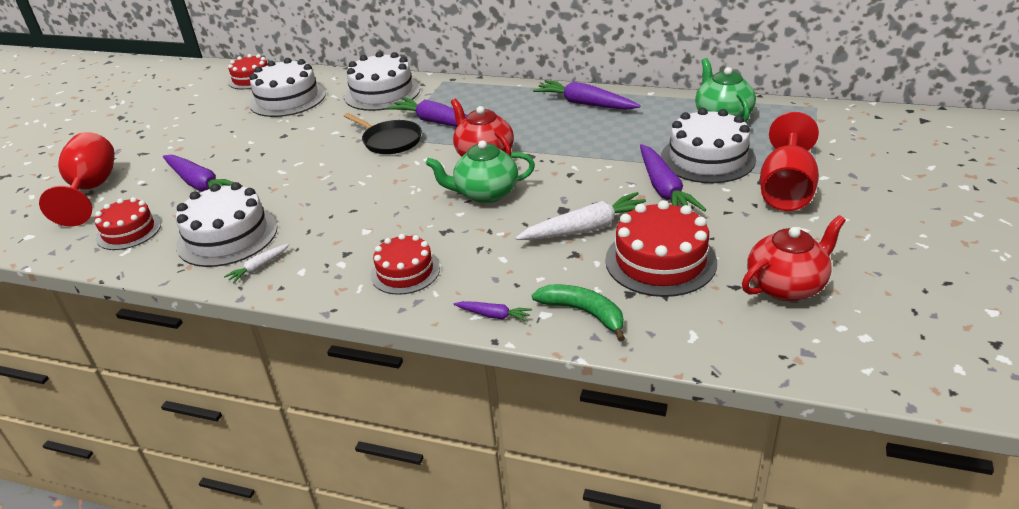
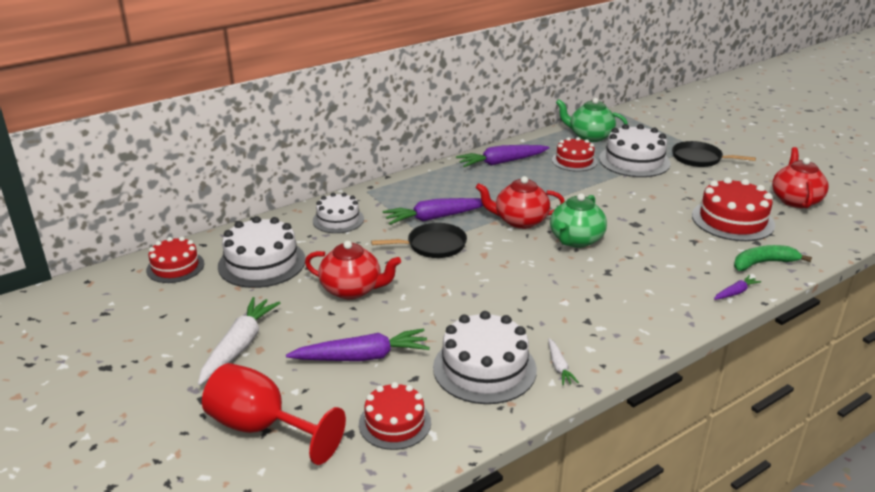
camera: 55 degrees left, 5 degrees down
(286, 142) = (352, 289): none -> red teapot
(382, 93) = (338, 220): white cake -> white cake, size x0.64
(405, 272) = (644, 305): red cake -> red cake (574, 161)
(586, 228) = (668, 226): white carrot -> white carrot (239, 346)
(664, 189) = (653, 186): purple carrot -> none
(786, 189) = (699, 158): red goblet -> black pan

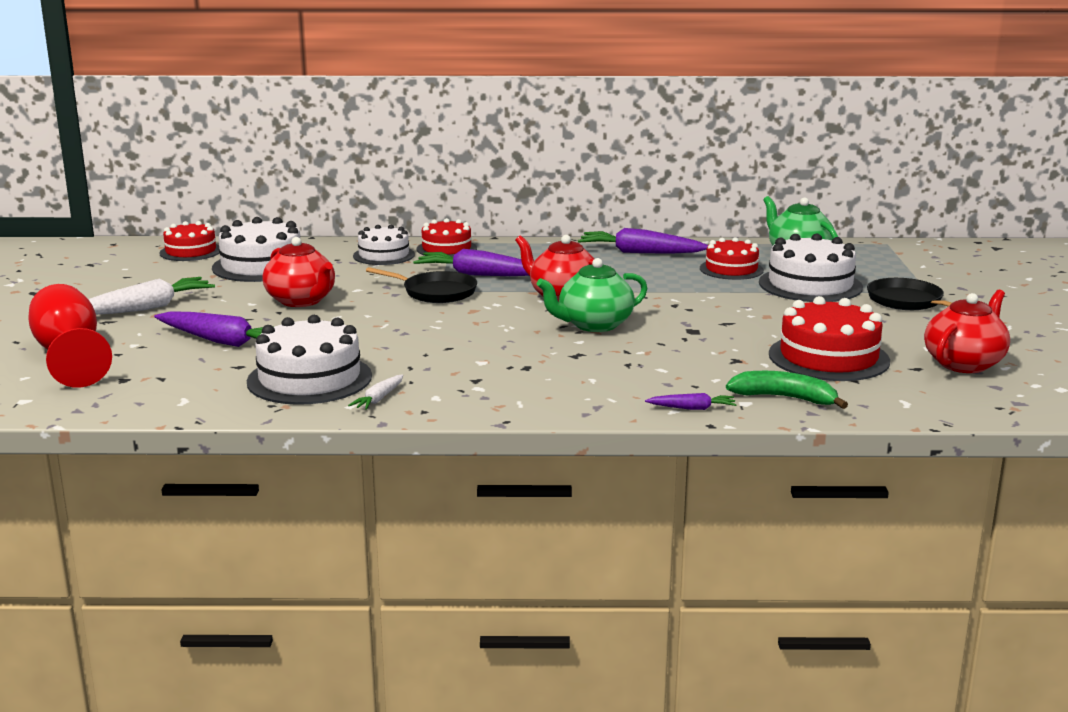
camera: 35 degrees right, 10 degrees down
(395, 423) = (168, 385): red cake -> red cake (446, 249)

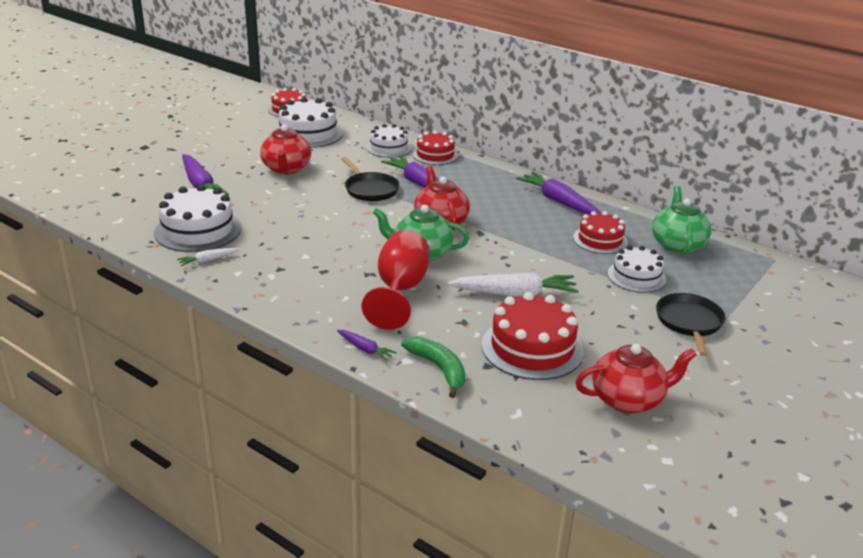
camera: 35 degrees right, 10 degrees up
(70, 356) = (118, 167): red goblet -> red goblet (400, 290)
(145, 308) = (202, 146): white carrot -> white carrot (515, 294)
(810, 285) = (636, 276): white cake -> white cake, size x0.64

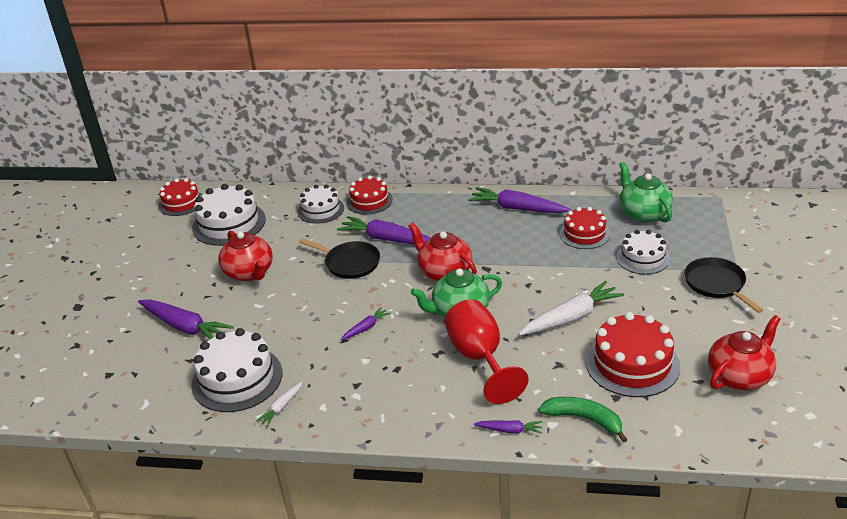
camera: 25 degrees left, 5 degrees up
(332, 235) = (366, 328): none -> purple carrot

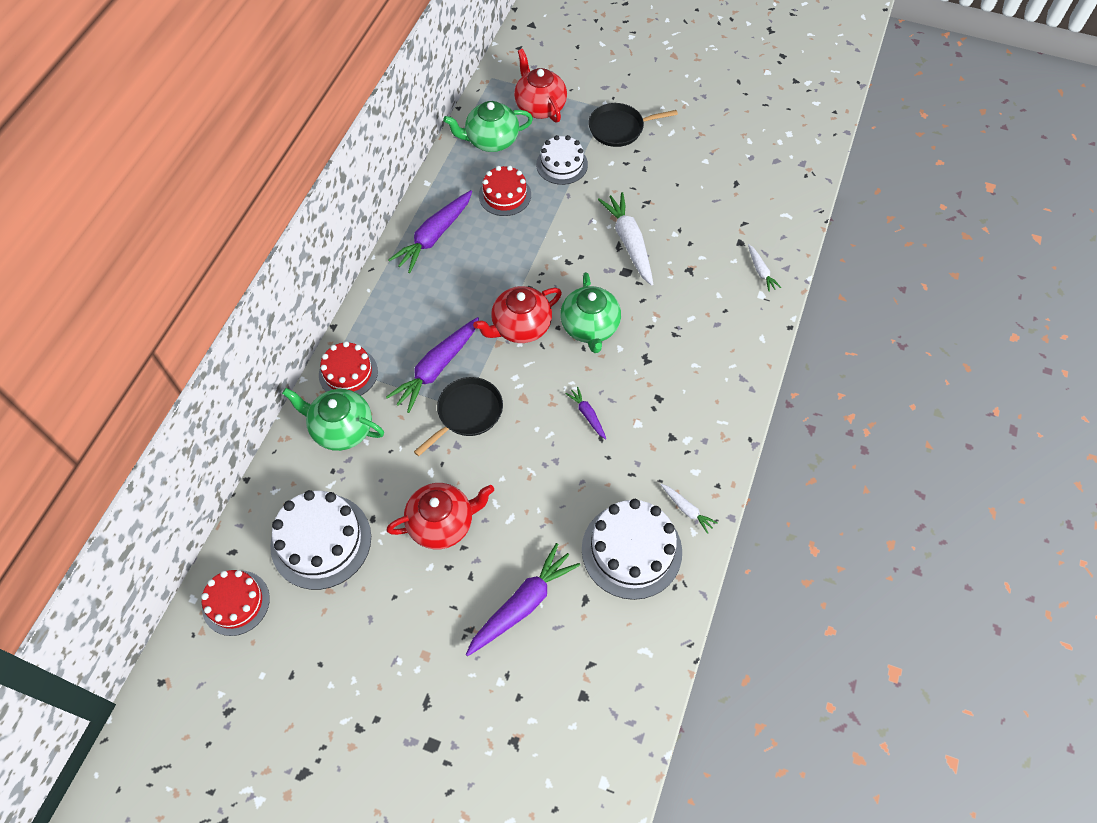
camera: 80 degrees left, 25 degrees up
(320, 210) = (341, 429): white cake -> green teapot
(480, 358) = (663, 326): red goblet -> none
(510, 430) = (761, 326): purple carrot -> none
(584, 419) = (761, 271): green banana -> white carrot
(632, 363) = (703, 218): red cake -> none
(739, 376) = (737, 157): red teapot -> red teapot (540, 106)

